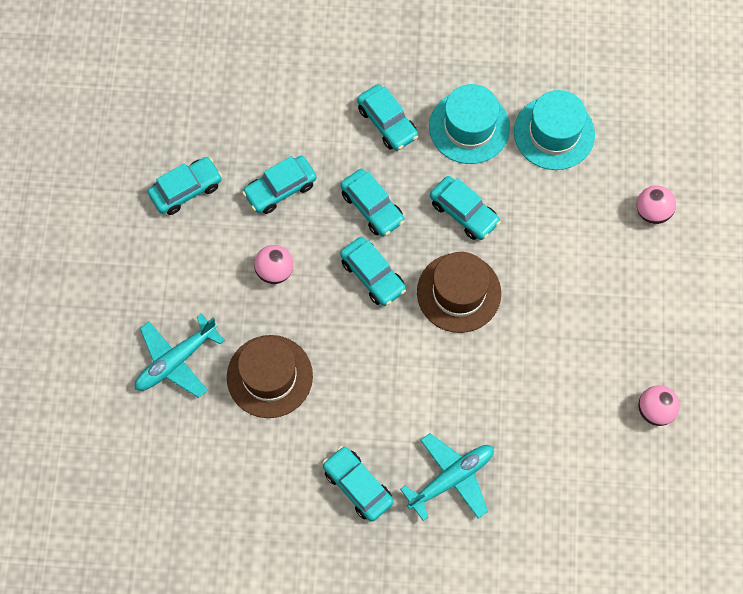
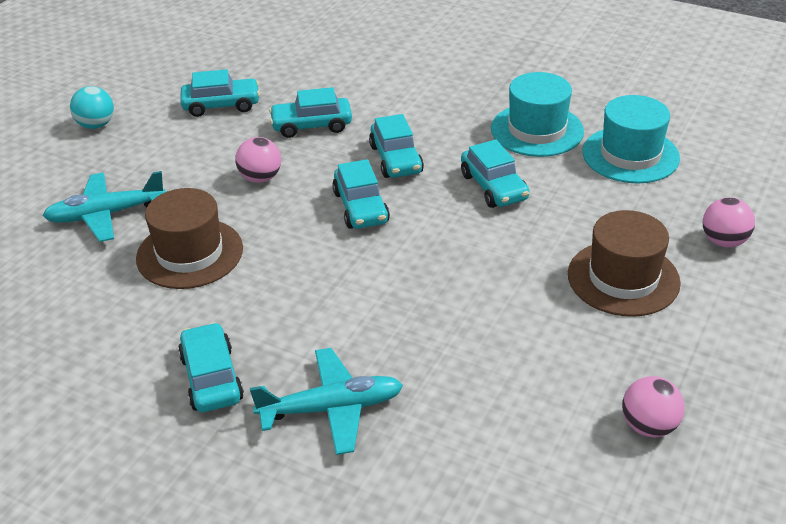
camera: 25 degrees right, 30 degrees down
(92, 257) = (96, 125): none -> turquoise ball
(387, 122) = (452, 108): turquoise car -> none
(459, 292) = (449, 246): brown hat -> brown hat (623, 278)

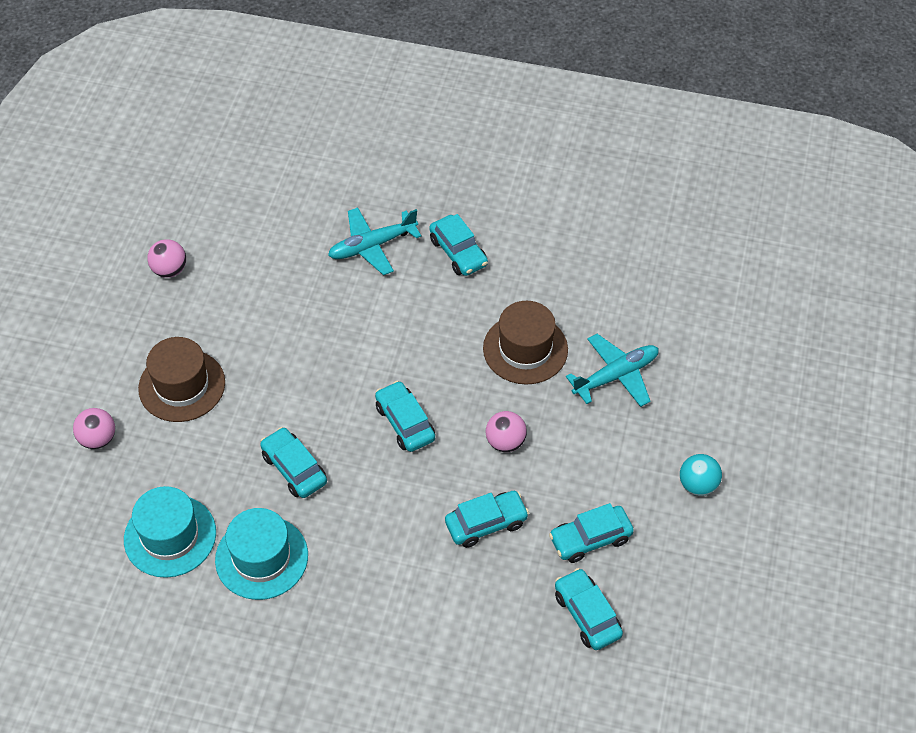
camera: 165 degrees right, 15 degrees up
(396, 159) = (390, 489): turquoise car -> turquoise car (587, 615)

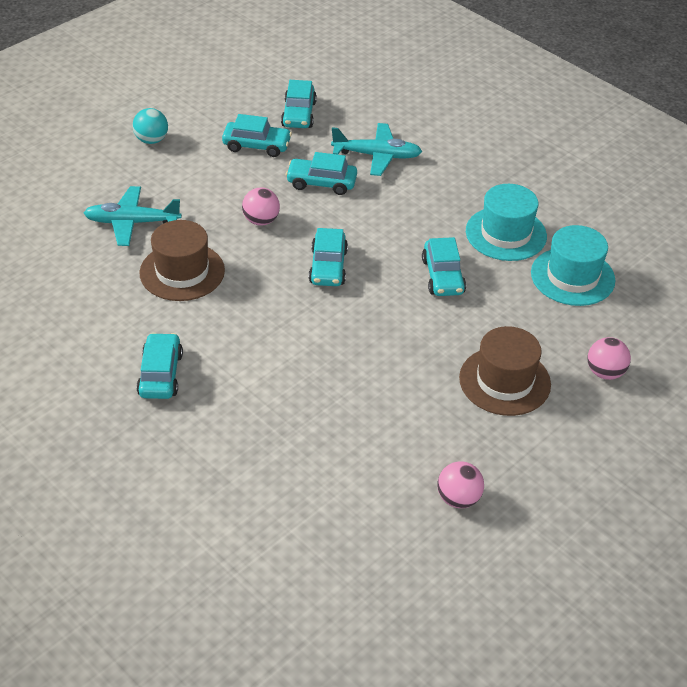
camera: 150 degrees left, 10 degrees down
(372, 246) = (235, 421): turquoise plane -> turquoise plane (377, 156)

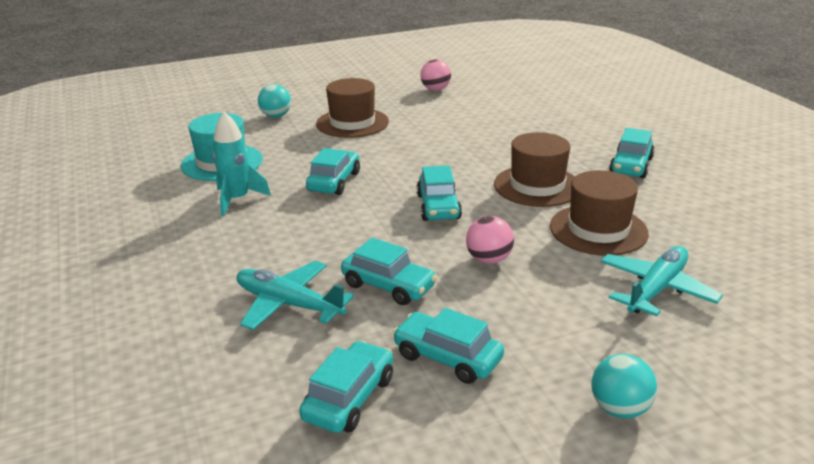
camera: 155 degrees left, 15 degrees down
(132, 222) = (656, 289): turquoise plane -> turquoise plane turned 75 degrees counterclockwise
(249, 317) = (537, 186): none -> brown hat
(328, 267) = (438, 207): turquoise car -> turquoise car turned 150 degrees clockwise
(506, 234) = (237, 200): turquoise hat -> turquoise rocket
(605, 372) = (276, 116): pink ball -> turquoise ball

